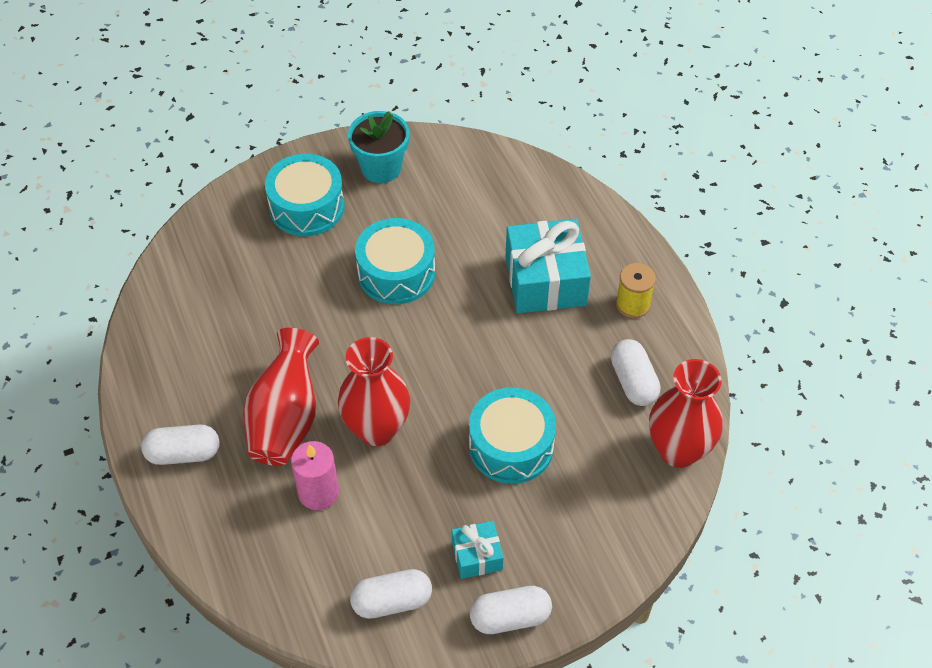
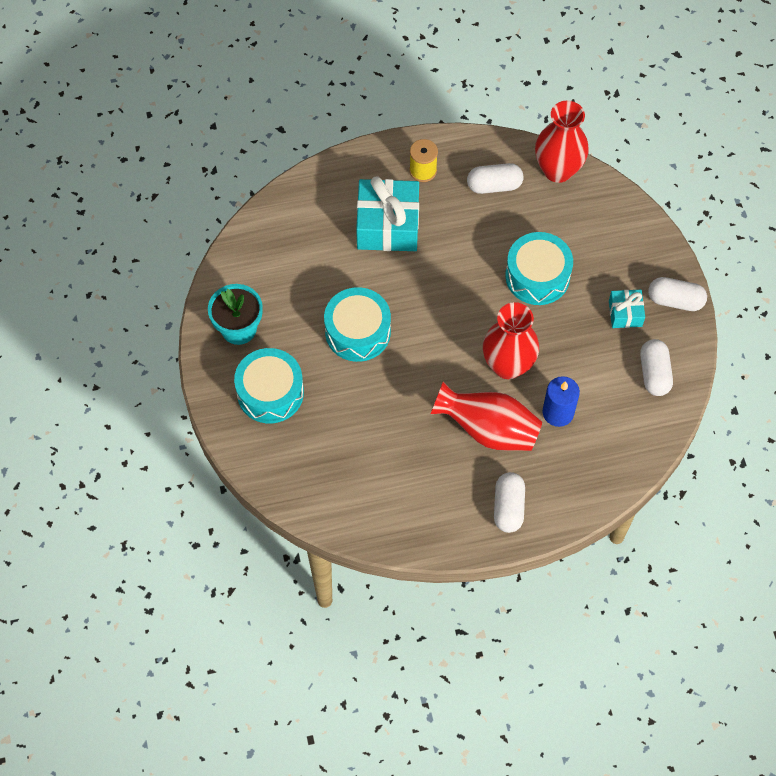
camera: 80 degrees left, 10 degrees up
(318, 492) = (558, 412): pink candle -> blue candle
(510, 617) = (675, 300): white capsule -> white capsule turned 75 degrees counterclockwise

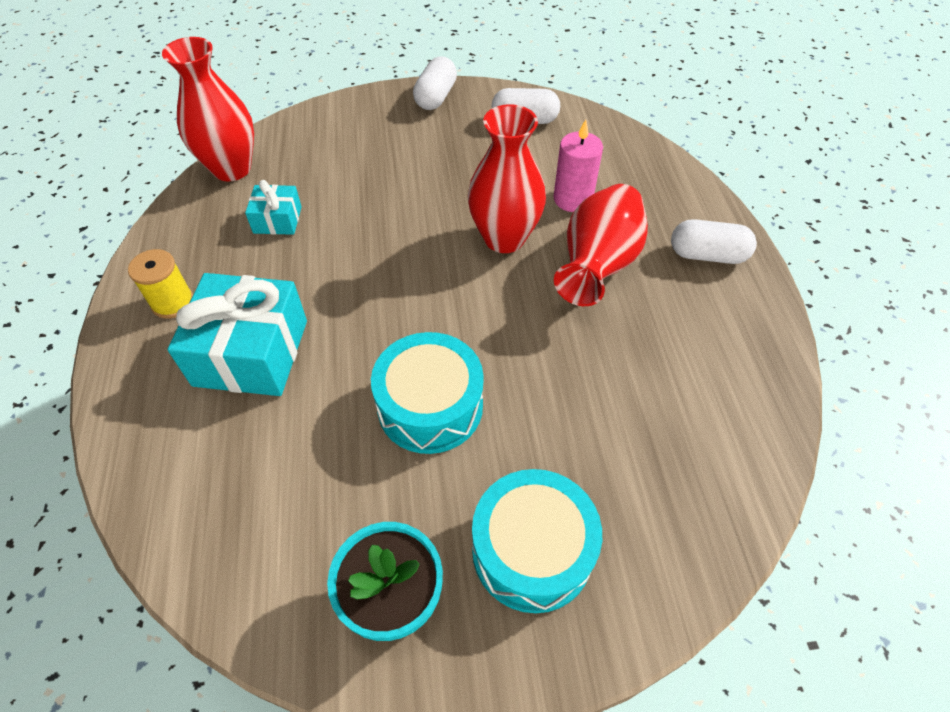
camera: 85 degrees left, 10 degrees down
(494, 185) = (230, 228): white capsule -> none
(537, 276) = (379, 200): turquoise drum -> none
(558, 412) = (573, 199): blue candle -> pink candle
(625, 313) = (445, 134): turquoise gift -> turquoise gift (277, 220)

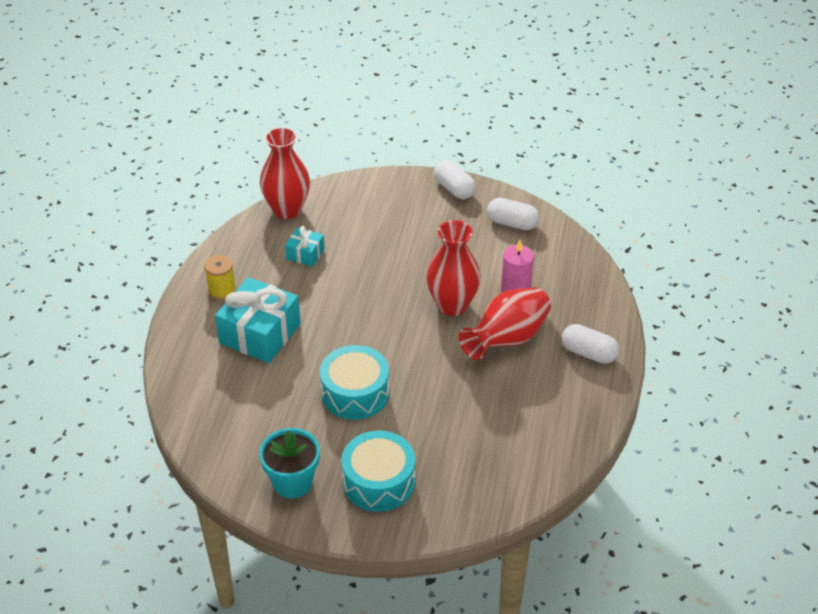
camera: 20 degrees right, 10 degrees down
(435, 97) = (454, 189): white capsule -> white capsule turned 75 degrees counterclockwise

